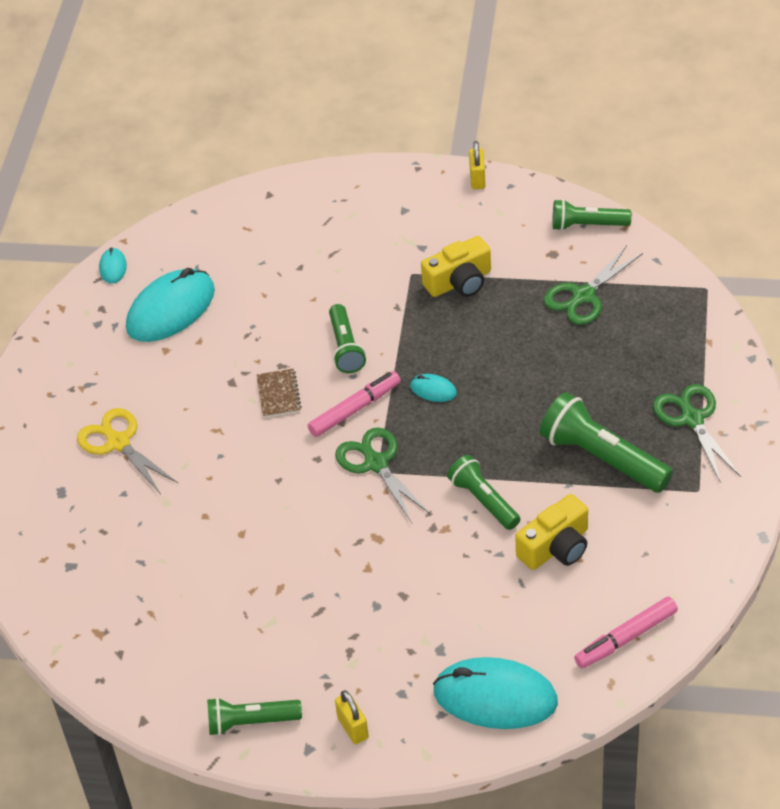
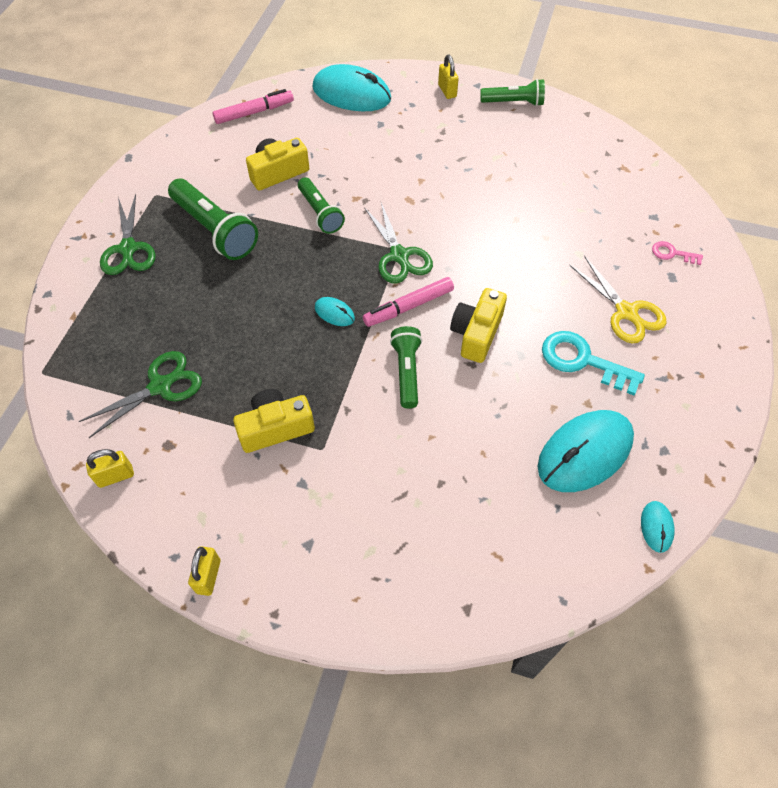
camera: 175 degrees left, 10 degrees up
(56, 520) = (672, 253): none -> pink key
(168, 386) = (582, 361): none -> turquoise key
(279, 394) = (476, 333): brown notebook -> yellow camera
(587, 225) = (115, 476): green flashlight -> yellow padlock

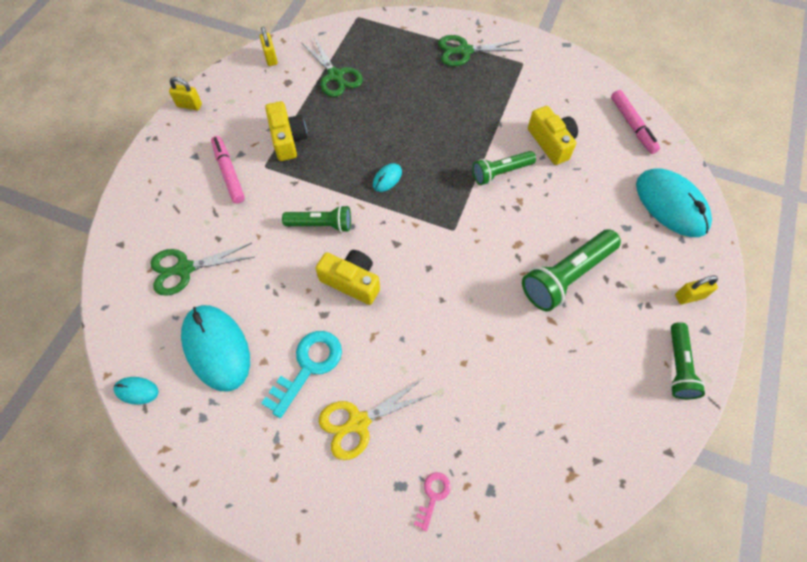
camera: 95 degrees right, 5 degrees up
(215, 230) = (482, 101): green flashlight -> green flashlight (566, 276)
(351, 94) = (671, 205): turquoise mouse -> turquoise mouse turned 60 degrees counterclockwise
(399, 256) = (446, 229): green scissors -> green scissors (185, 269)
(408, 307) = (387, 232): pink marker -> pink marker (229, 173)

